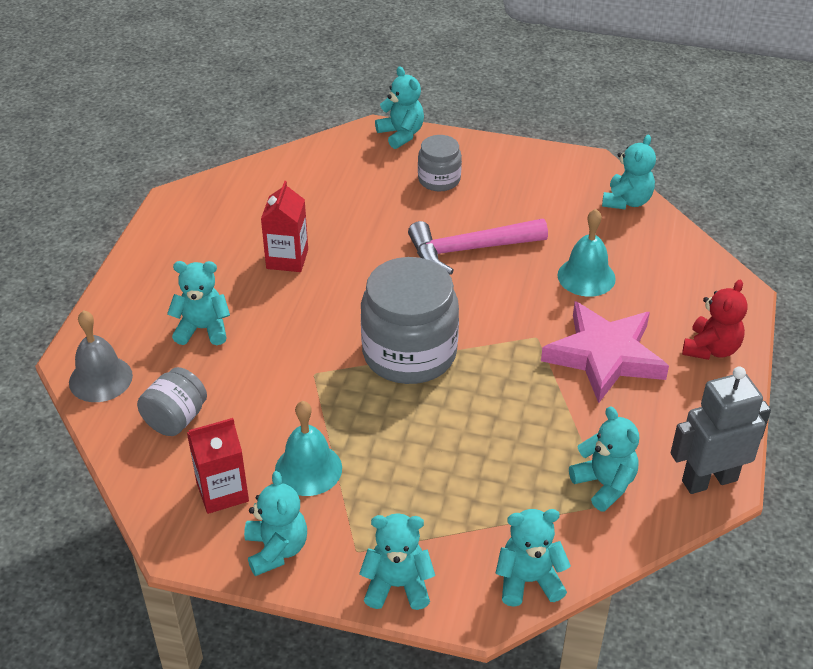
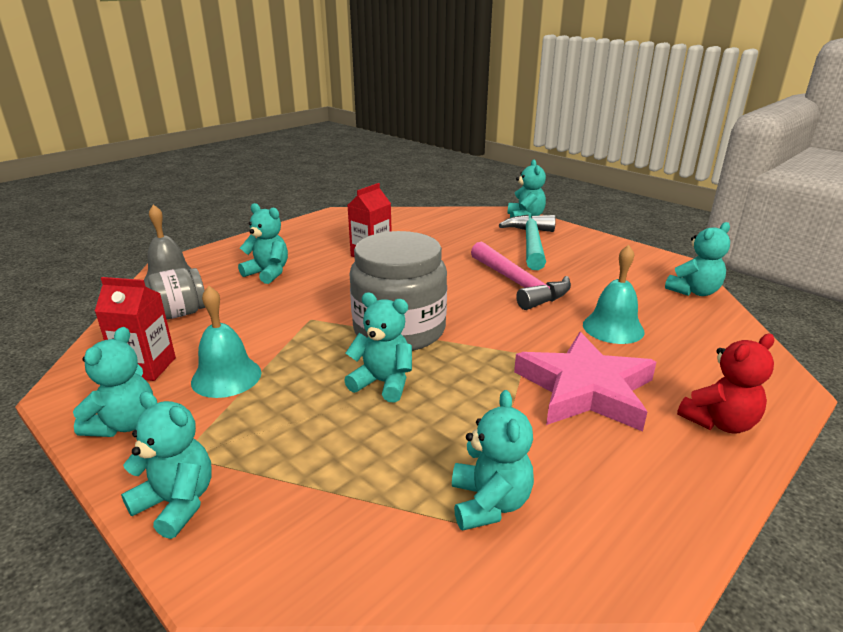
camera: 30 degrees right, 15 degrees down
(439, 180) = (531, 244): grey jar -> turquoise hammer
(470, 249) = (518, 284): pink hammer -> pink hammer turned 135 degrees counterclockwise
(528, 580) = (307, 567): turquoise teddy bear -> turquoise teddy bear (383, 383)
(709, 480) = (632, 556): grey robot -> none

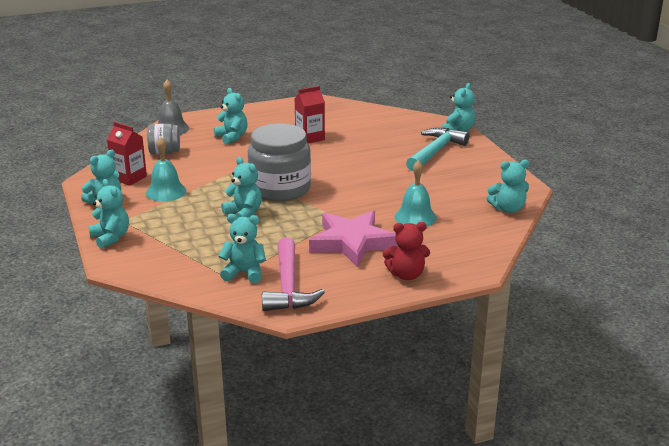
camera: 25 degrees right, 0 degrees up
(489, 503) = (244, 273): turquoise teddy bear -> turquoise teddy bear turned 105 degrees counterclockwise
(518, 284) = (388, 178): pink hammer -> pink hammer (288, 286)

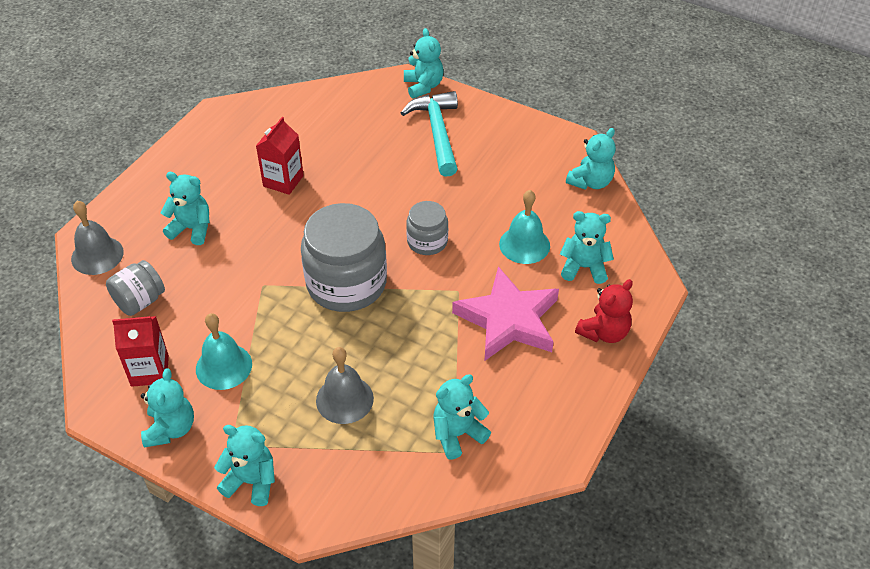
camera: 40 degrees left, 20 degrees up
(206, 231) = (344, 399): none -> grey bell
(244, 213) = (353, 346): turquoise teddy bear -> turquoise teddy bear (584, 267)
(288, 286) = (519, 423): pink hammer -> none
(355, 192) = (427, 241): none -> grey jar

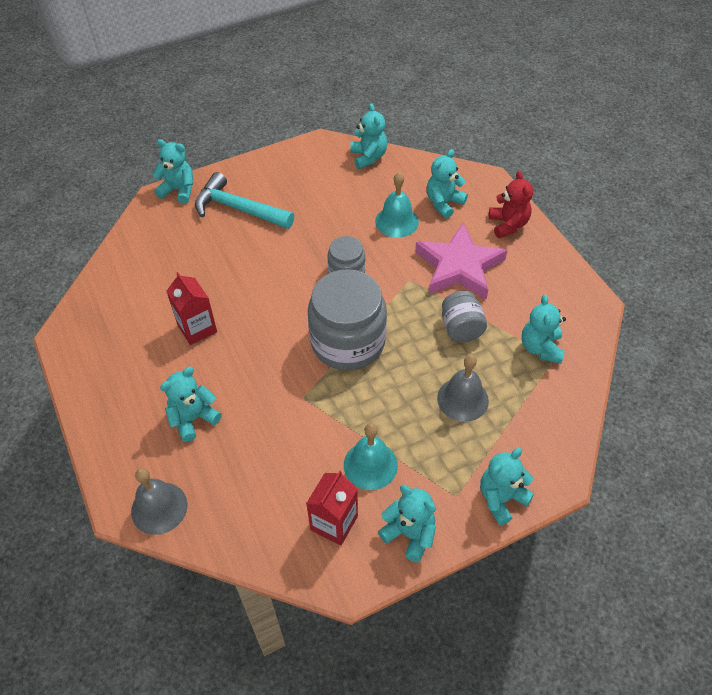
camera: 55 degrees left, 5 degrees up
(140, 301) = (246, 496): grey jar -> grey jar (461, 328)

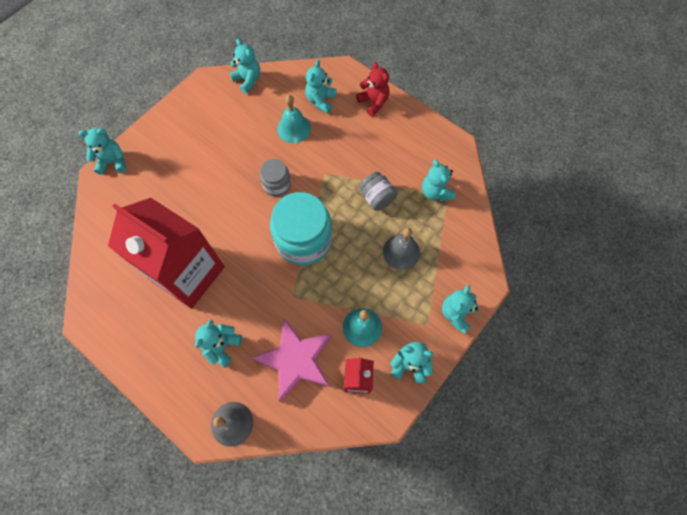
camera: 25 degrees left, 15 degrees up
(197, 328) = (188, 273): red carton -> red carton, size x2.21
(239, 209) = (169, 161): turquoise hammer -> none
(348, 342) = (303, 240): grey jar -> turquoise jar
(459, 267) = (354, 149): pink star -> pink star (296, 360)

